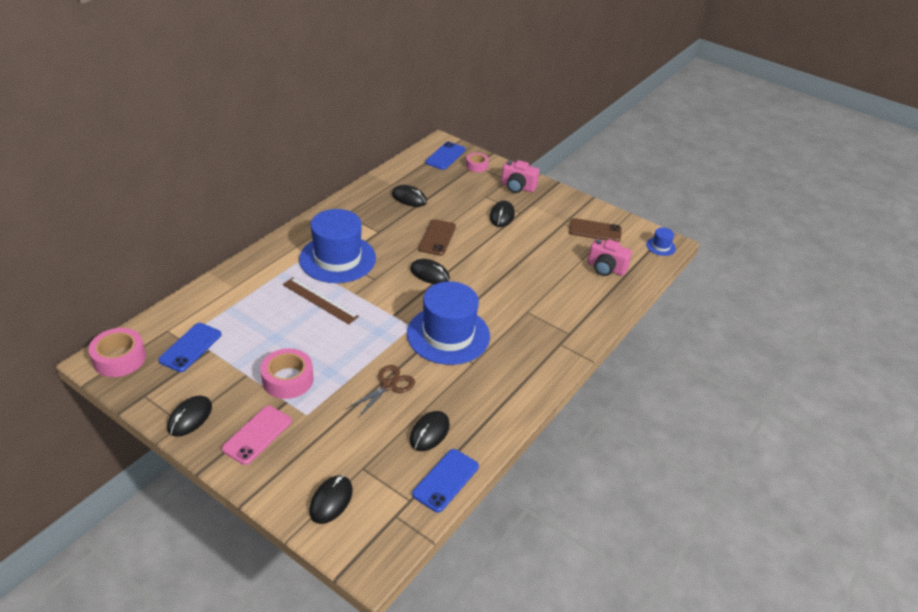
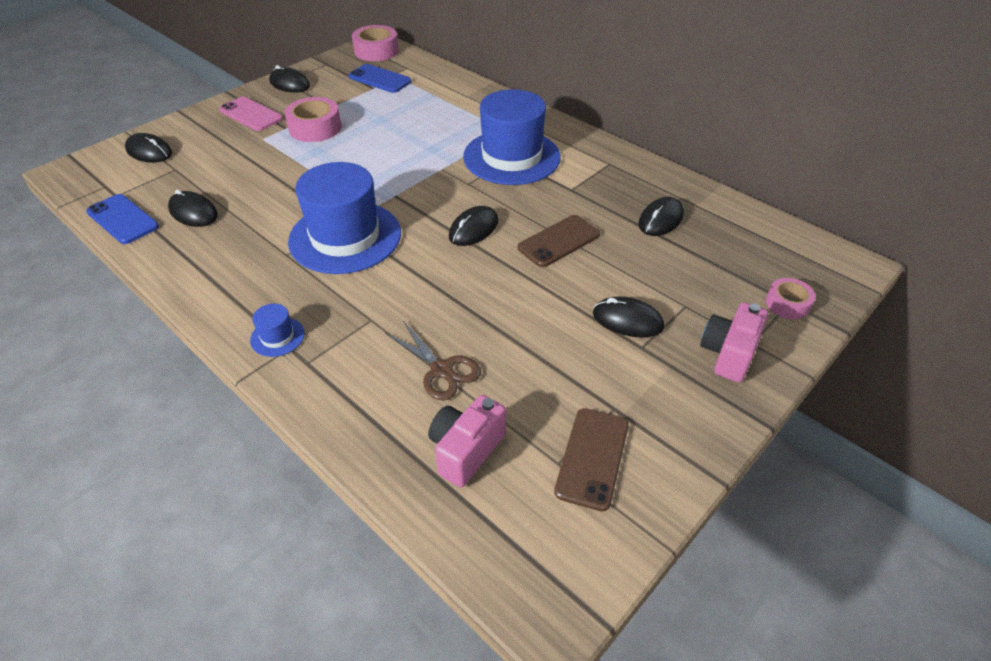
camera: 100 degrees right, 5 degrees up
(320, 300) = (434, 145): brown ruler -> none
(389, 385) = (277, 188): brown scissors -> brown scissors (441, 370)
(437, 238) = (559, 241): brown phone -> brown phone turned 60 degrees counterclockwise
(445, 156) = (805, 266): blue phone -> none
(660, 246) = (538, 584): blue hat -> blue hat (277, 337)

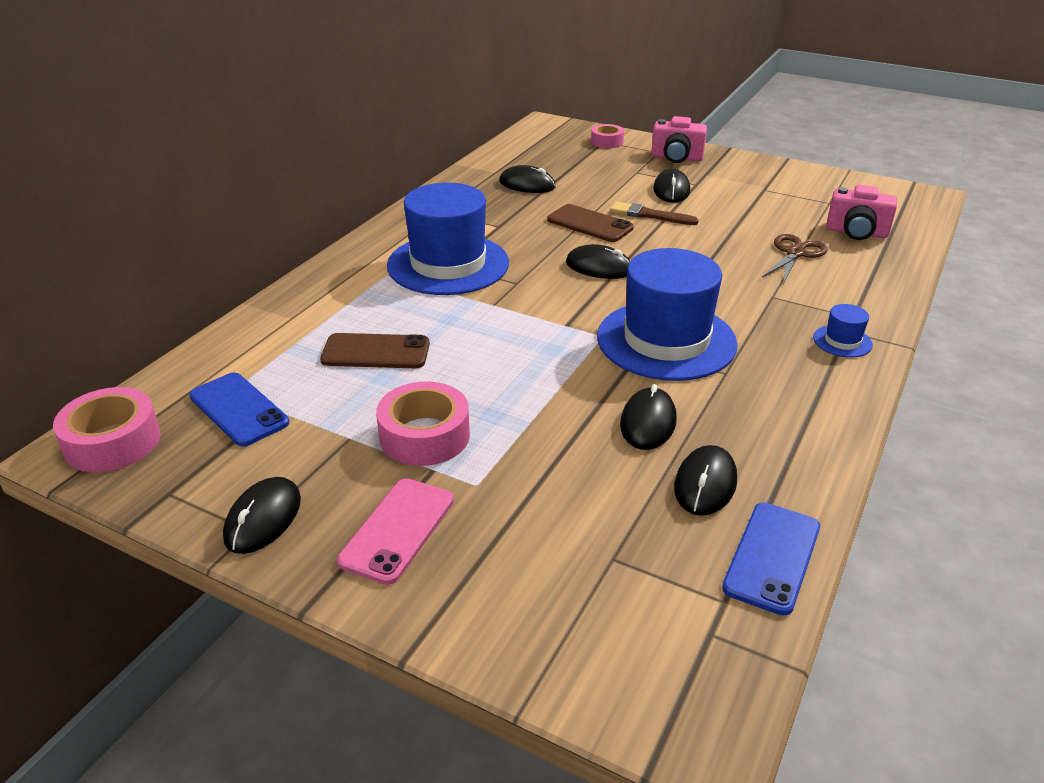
camera: 105 degrees left, 10 degrees down
(149, 151) = (577, 625): black mouse -> black mouse (648, 422)
(380, 79) = (239, 409): blue phone -> blue phone turned 60 degrees counterclockwise
(567, 286) = (649, 215): none -> brown brush
(592, 458) = (813, 193): brown phone -> brown phone (376, 352)

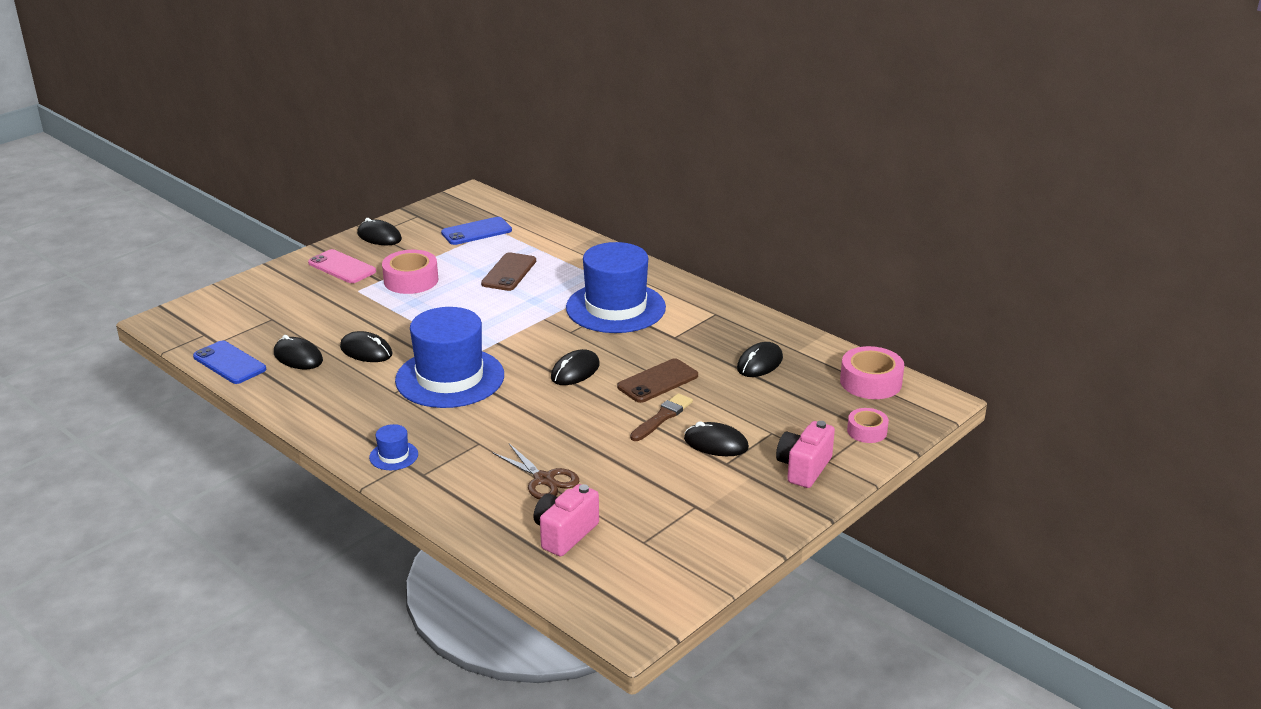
camera: 105 degrees right, 5 degrees down
(112, 442) = (471, 202): pink tape -> pink tape (870, 382)

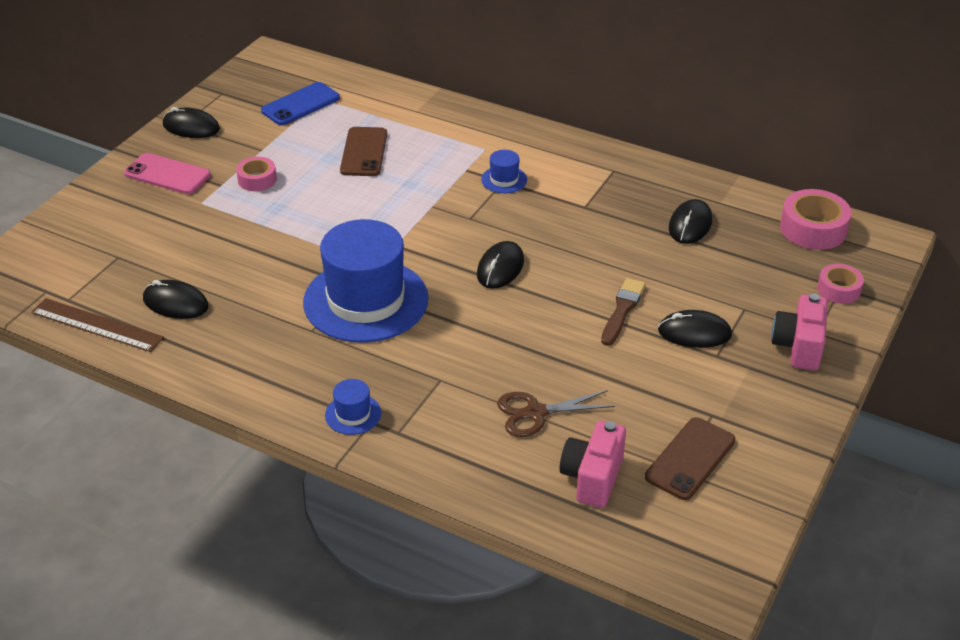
camera: 15 degrees left, 10 degrees up
(229, 363) = (97, 325): blue phone -> brown ruler
(366, 351) = (252, 281): black mouse -> none
(411, 280) = (257, 179): pink tape -> pink tape, size x0.61
(544, 479) = (535, 413): brown scissors -> brown scissors turned 135 degrees clockwise
(615, 308) = (504, 179): blue hat -> blue hat, size x0.41
(658, 381) = (595, 266): brown phone -> brown phone (690, 459)

